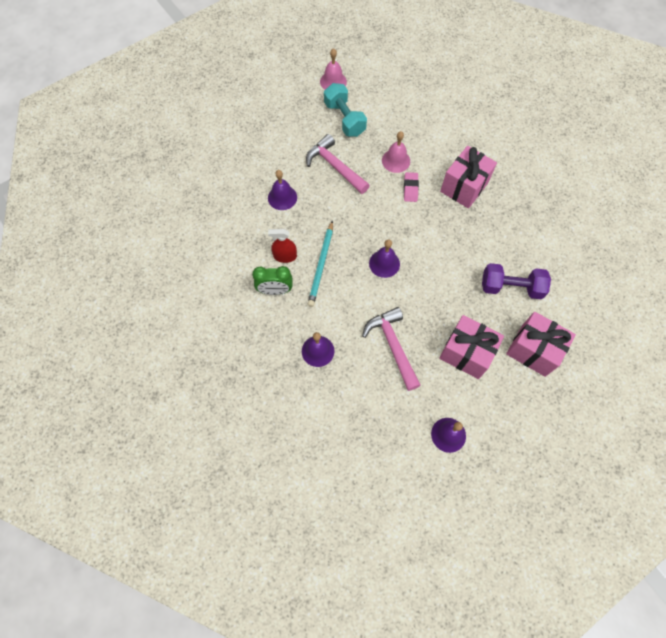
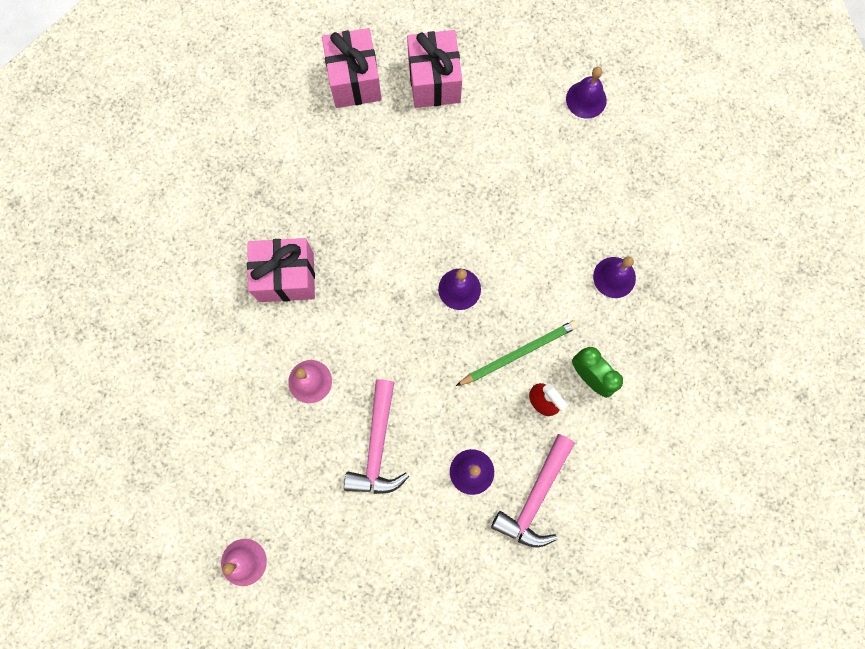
camera: 130 degrees left, 10 degrees up
(321, 265) = (519, 353): turquoise pencil -> green pencil
(344, 119) = (295, 495): turquoise dumbbell -> none
(392, 345) = (544, 211): pink hammer -> pink hammer (535, 498)
(410, 188) = (337, 334): pink eraser -> none
(466, 353) = (491, 138): pink gift -> pink gift (354, 80)
(511, 287) = (379, 145): purple dumbbell -> none

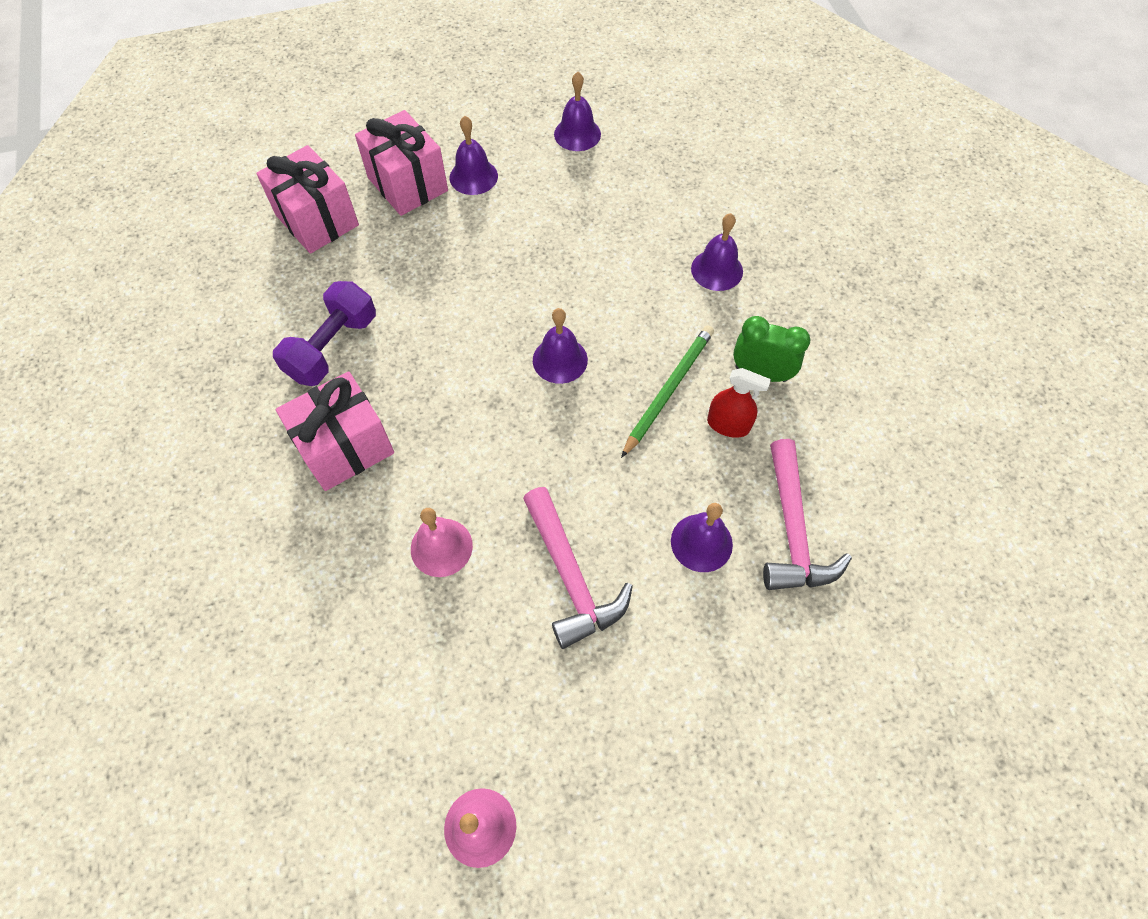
camera: 30 degrees left, 15 degrees down
(314, 195) = (333, 347): none -> purple dumbbell
(485, 99) = (473, 176): none -> purple bell

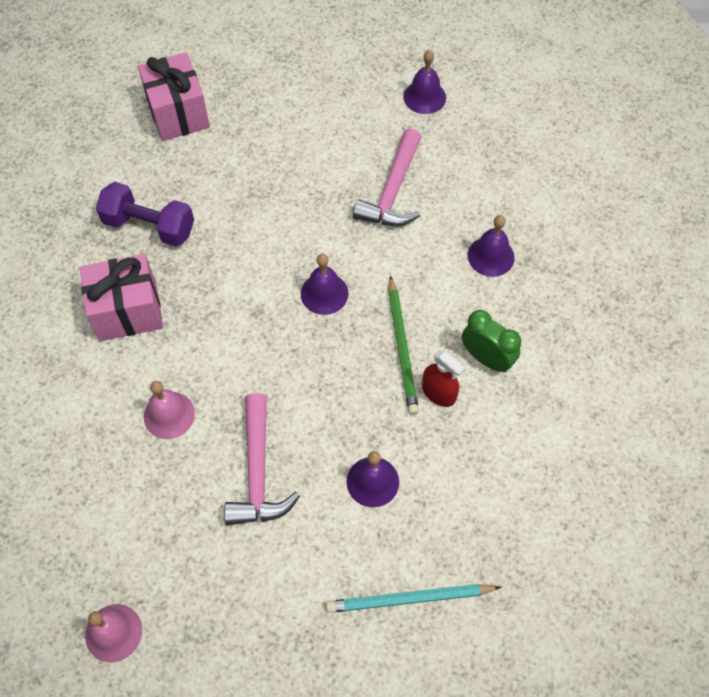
camera: 20 degrees right, 0 degrees up
(333, 347) = (149, 226): purple dumbbell -> purple dumbbell turned 60 degrees clockwise
(407, 184) = (263, 102): pink gift -> none
(473, 176) = (320, 111): purple bell -> none
(668, 390) = (402, 347): green pencil -> green pencil turned 120 degrees clockwise
(793, 530) = (451, 498): pink hammer -> pink hammer (392, 191)
(799, 657) = (409, 599): none -> turquoise pencil

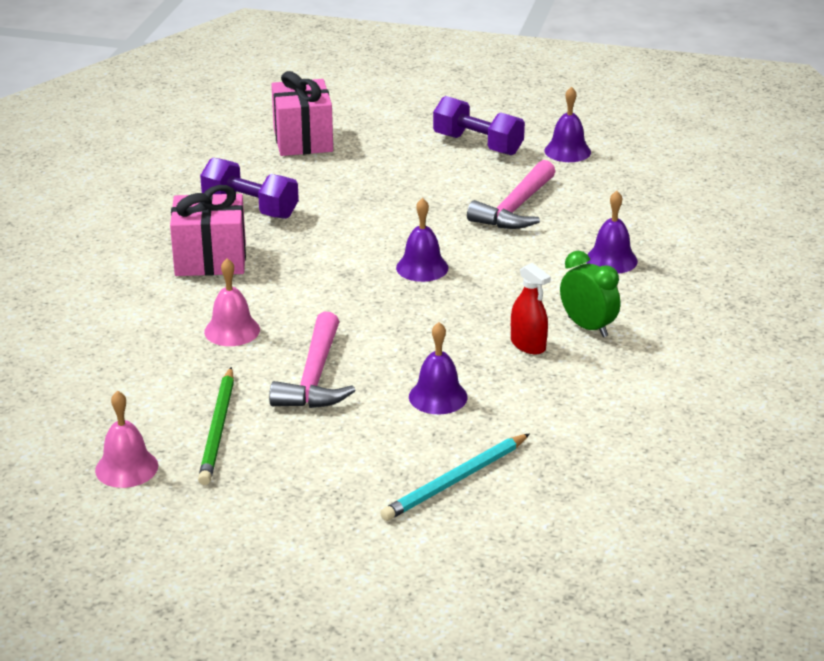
camera: 10 degrees right, 30 degrees down
(341, 98) = (478, 144): none -> purple dumbbell
(402, 347) = (496, 311): green pencil -> green pencil (218, 429)
(409, 599) = (455, 481): turquoise pencil -> turquoise pencil turned 45 degrees counterclockwise

